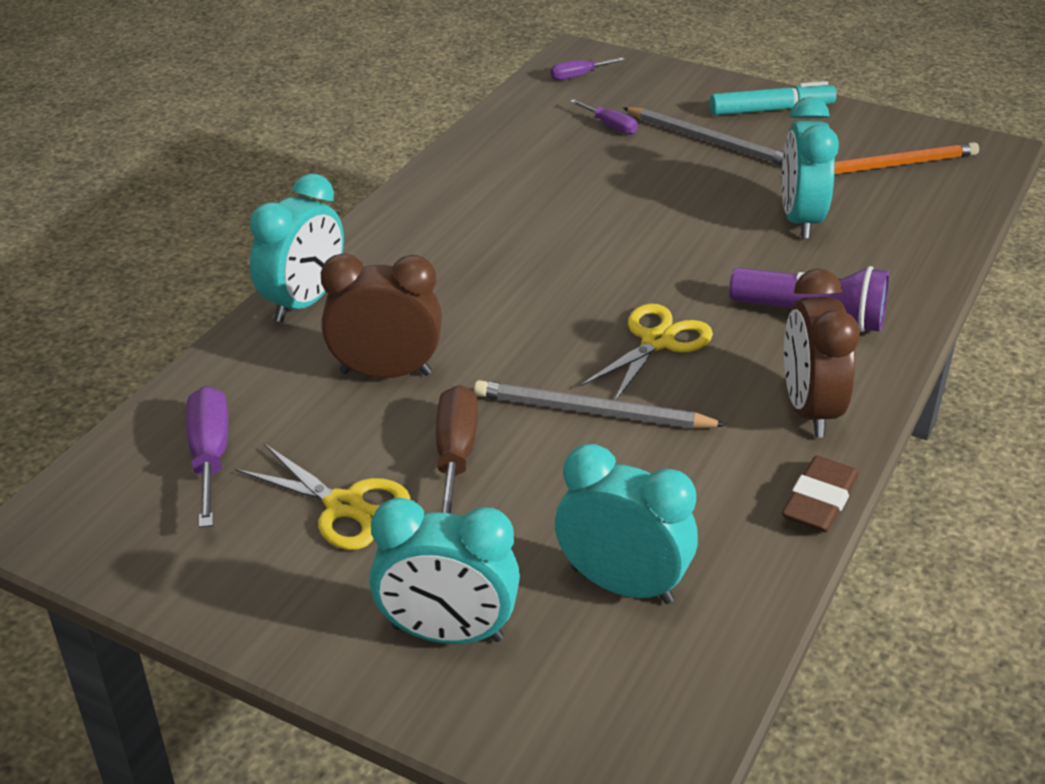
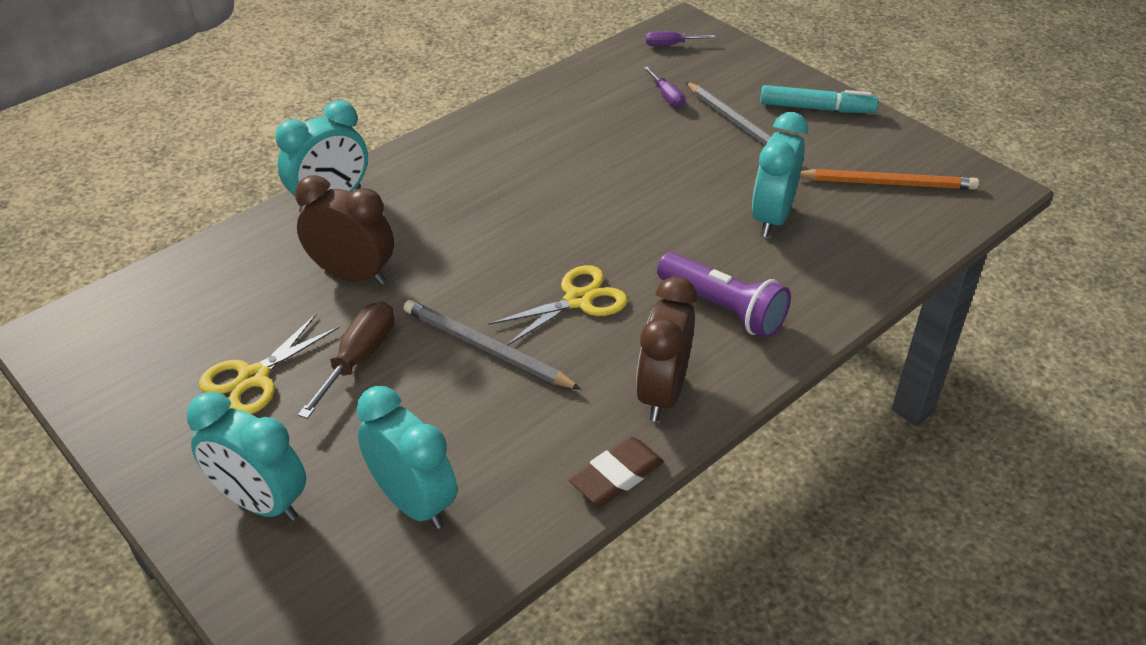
camera: 20 degrees right, 5 degrees up
(210, 456) = (187, 311): purple screwdriver -> none
(344, 506) = (254, 377): yellow scissors -> yellow scissors turned 75 degrees clockwise

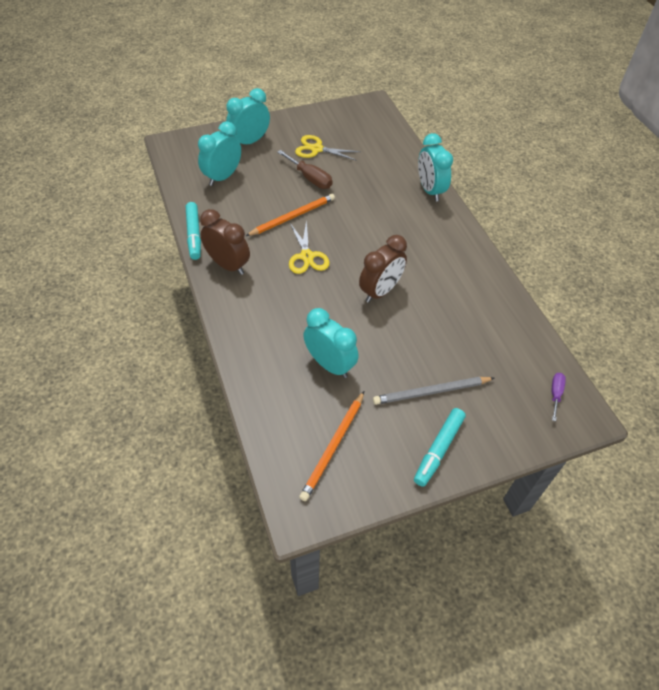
camera: 110 degrees right, 10 degrees up
(254, 377) = (316, 149): yellow scissors -> yellow scissors turned 45 degrees counterclockwise
(352, 275) = (367, 187): brown clock -> brown clock (380, 291)
(413, 502) = (223, 177): turquoise clock -> turquoise clock turned 150 degrees clockwise
(486, 348) = (293, 217): grey pencil -> orange pencil
(616, 476) = (194, 235): brown eraser -> turquoise marker
(667, 97) = (483, 364): purple screwdriver -> none
(723, 308) = (268, 309): purple flashlight -> none

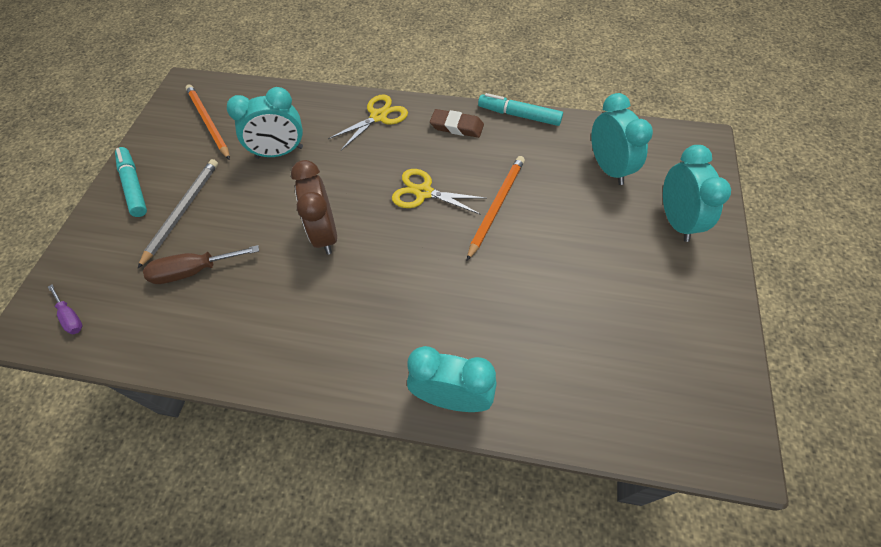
camera: 125 degrees right, 5 degrees up
(228, 265) = (457, 126): brown clock -> brown eraser
(293, 217) = (496, 206): orange pencil -> orange pencil turned 150 degrees counterclockwise
(310, 178) = (561, 255): brown screwdriver -> brown screwdriver (193, 271)
(316, 149) = (625, 293): yellow scissors -> yellow scissors (378, 116)

